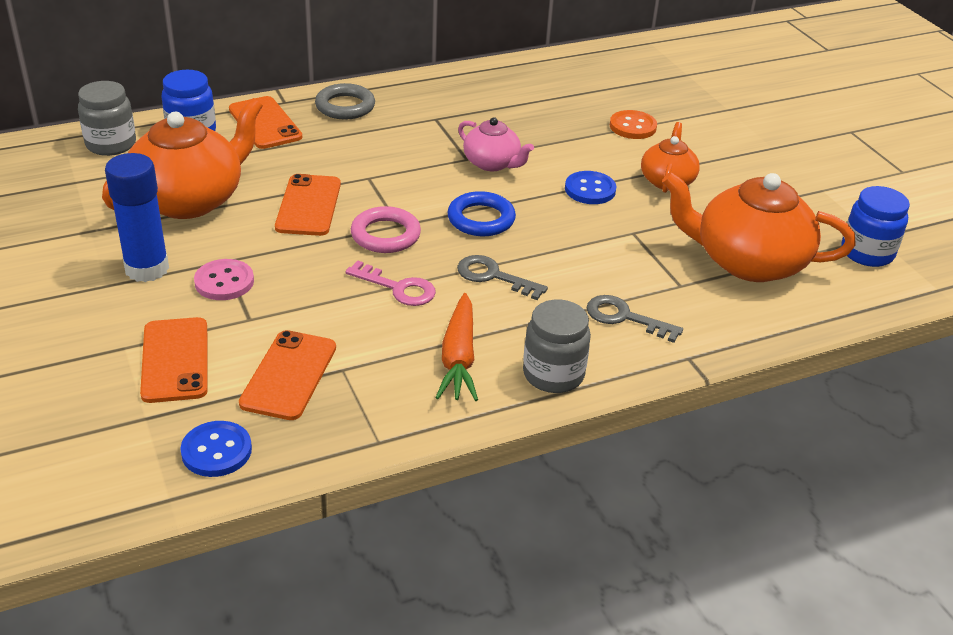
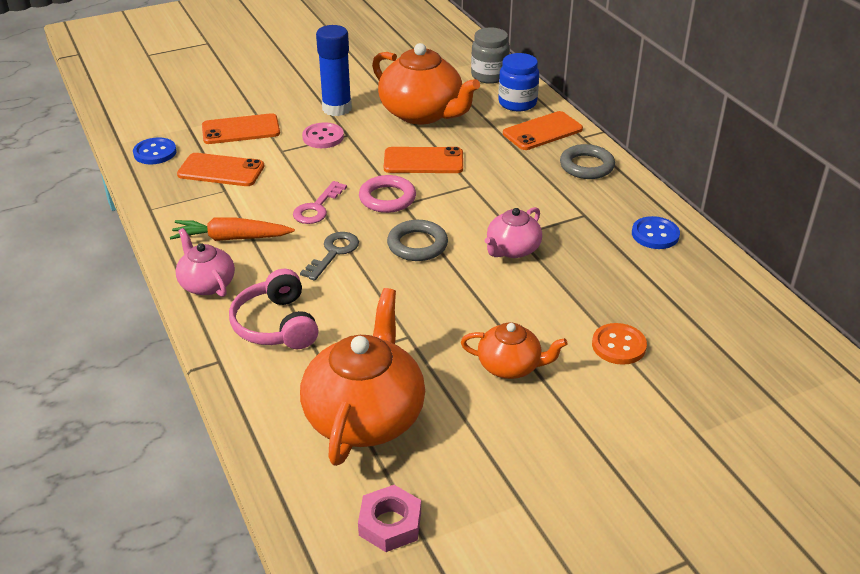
camera: 90 degrees right, 0 degrees up
(481, 219) = (417, 245): blue ring -> grey ring
(553, 374) = (206, 284): grey jar -> pink teapot
(590, 190) = (479, 310): blue button -> blue button (655, 234)
(624, 317) = (276, 325): grey key -> pink headphones
(867, 253) = (390, 524): blue jar -> pink nut

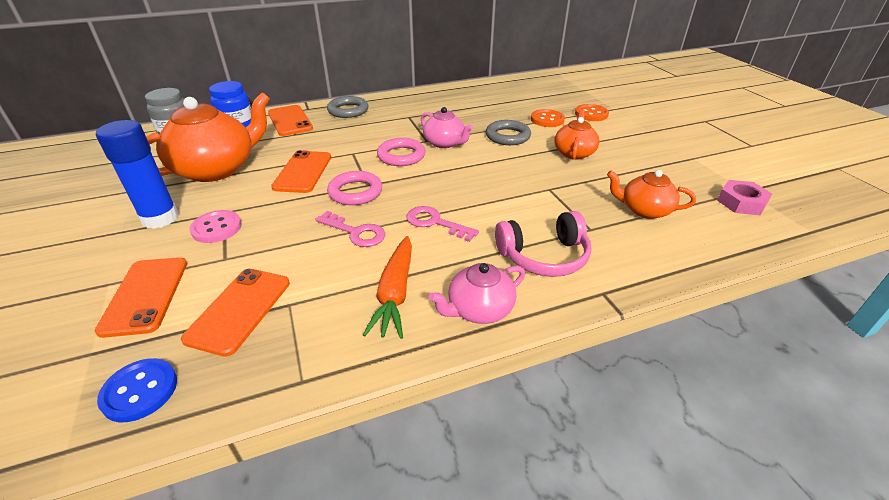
camera: 85 degrees left, 0 degrees up
(333, 253) = (435, 223): grey key -> pink key
(365, 415) = (644, 210): orange teapot -> orange teapot, size x0.55
(417, 245) = (431, 180): grey ring -> grey ring (507, 136)
(471, 219) = (401, 156): none -> pink ring
(655, 234) = (437, 99): blue button -> none
(660, 399) = (591, 114): none -> orange button

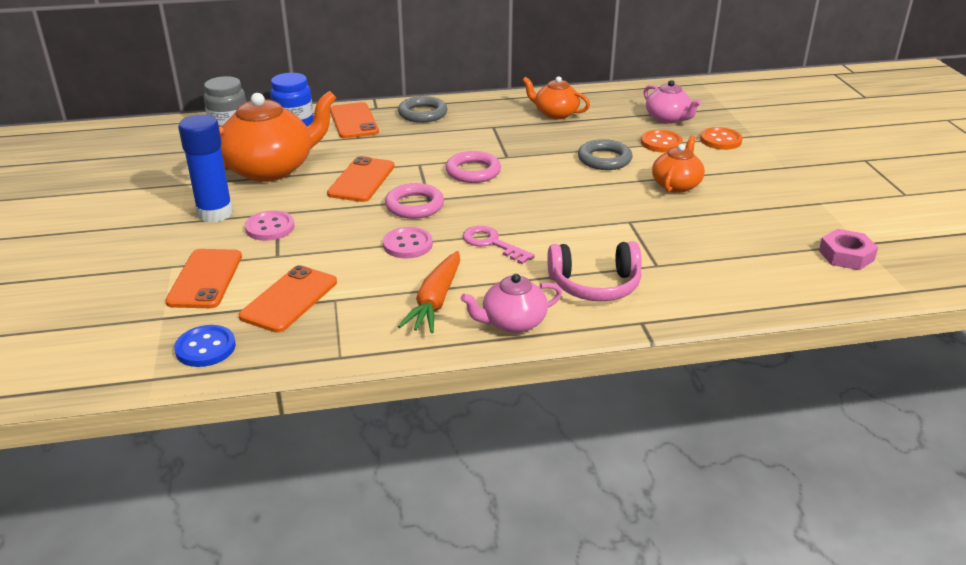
camera: 10 degrees right, 5 degrees down
(355, 232) = (407, 245): pink key -> pink button
(445, 143) = (527, 161): pink teapot -> pink teapot (668, 118)
(644, 210) = (727, 252): orange teapot -> orange teapot (555, 114)

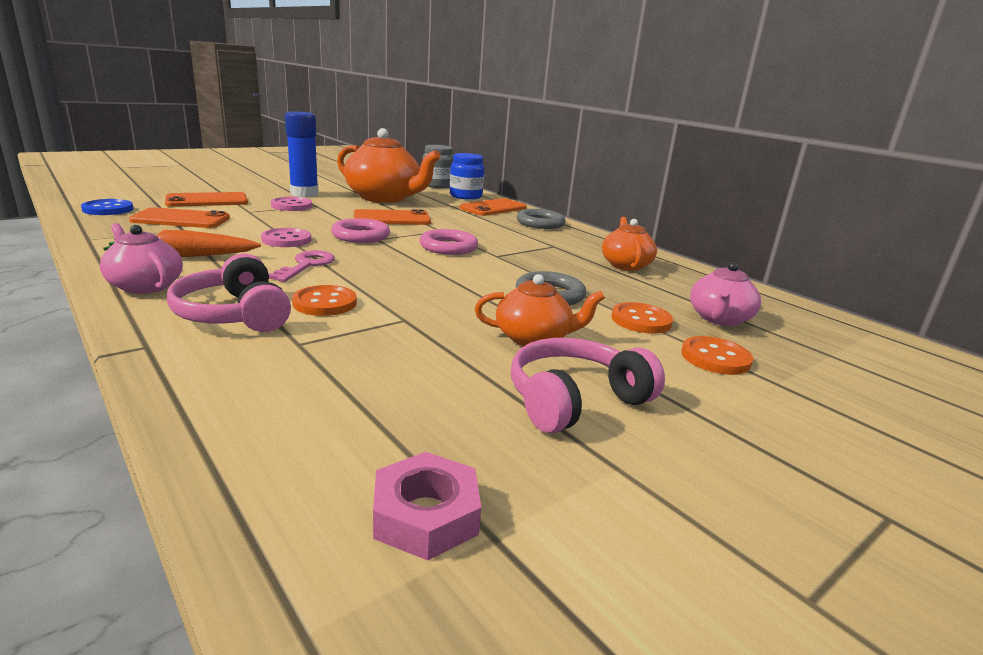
camera: 60 degrees right, 10 degrees down
(586, 246) = (325, 303): none -> orange button
(757, 194) = (575, 400): none -> pink headphones

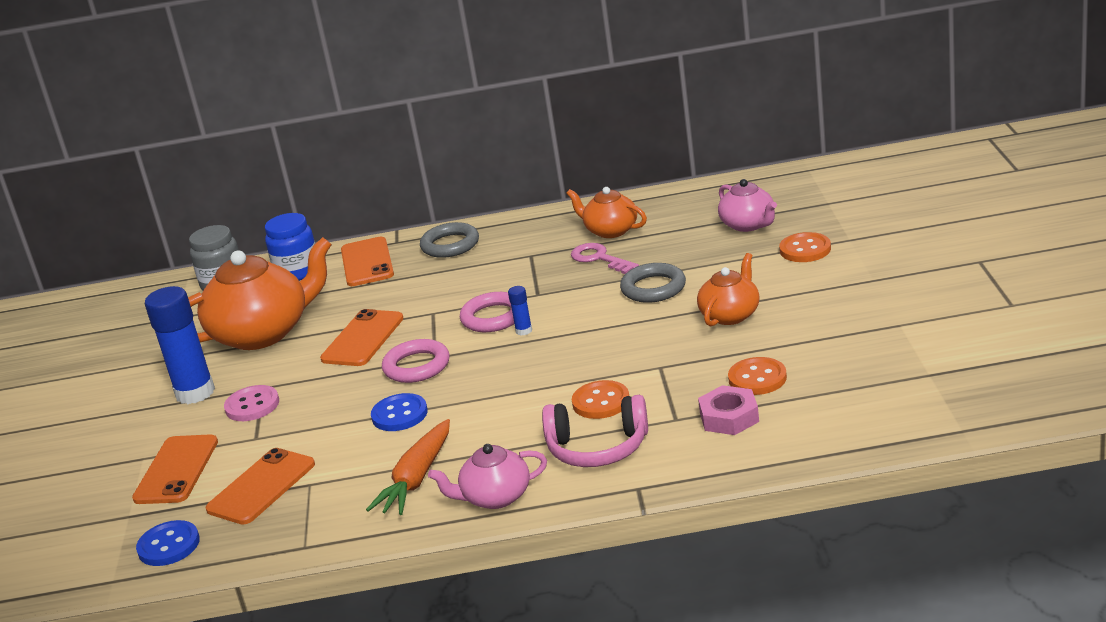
camera: 50 degrees left, 5 degrees up
(286, 240) = (399, 414): pink button -> blue button
(306, 265) = (494, 406): pink key -> pink key (599, 258)
(425, 515) = (904, 391): pink nut -> pink nut (729, 417)
(435, 259) = (524, 331): none -> blue glue stick
(575, 400) = (825, 320): pink headphones -> none
(641, 320) = (729, 260): orange button -> orange button (757, 378)

